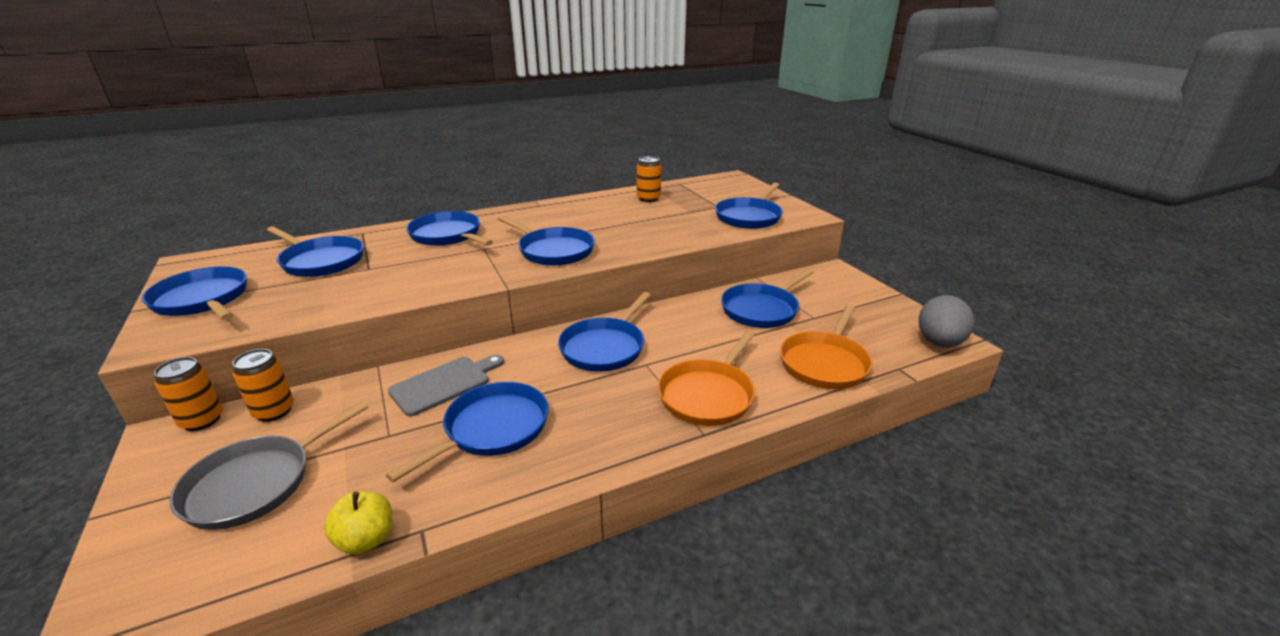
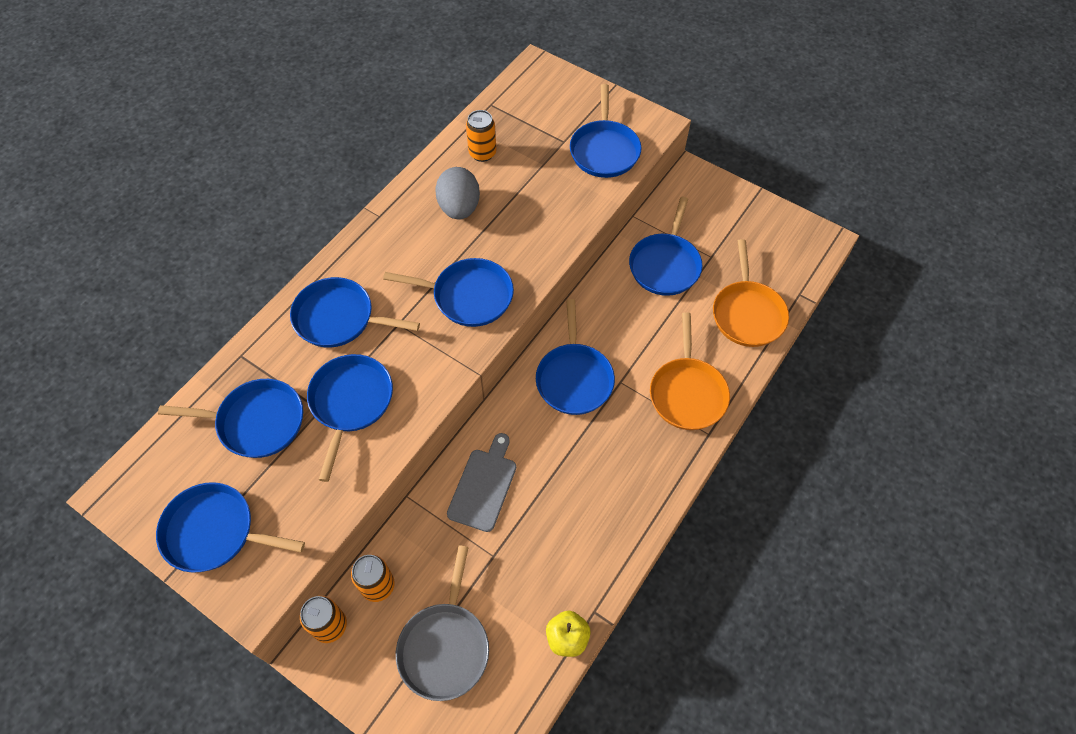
camera: 30 degrees left, 30 degrees up
(492, 428) = (562, 508): blue pan -> blue pan (350, 402)
(939, 343) = (814, 247): grey egg -> grey egg (459, 208)

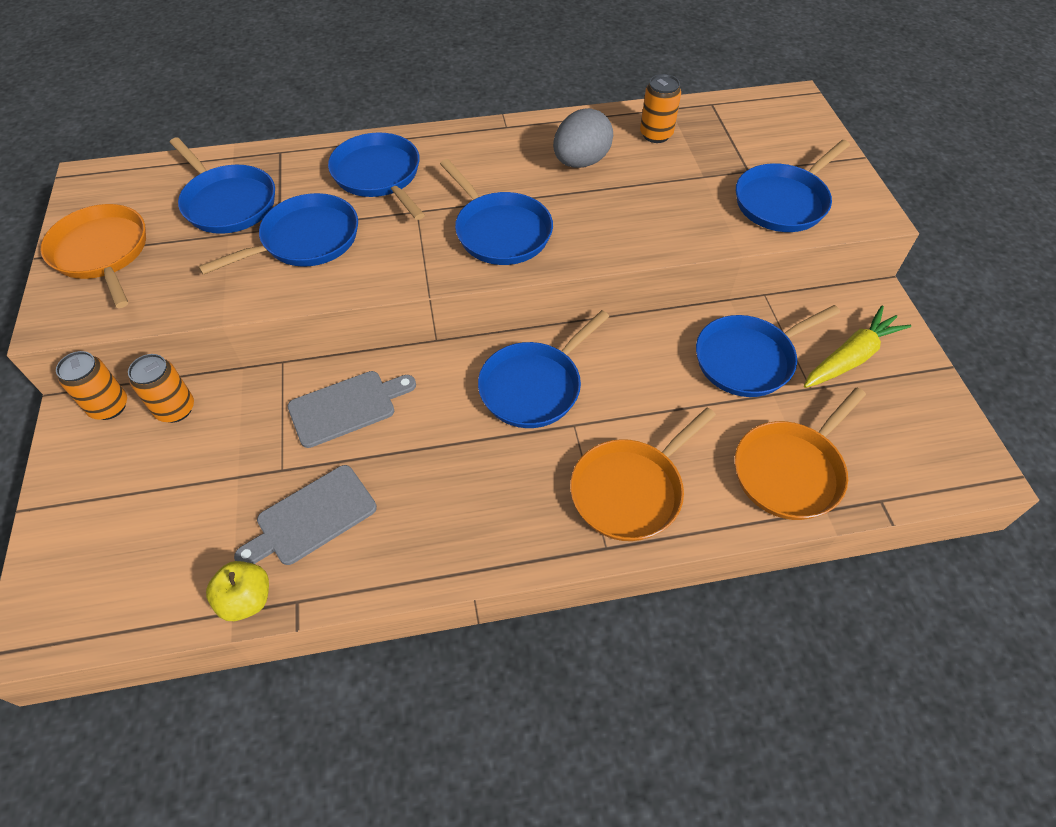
camera: 45 degrees right, 5 degrees down
(214, 532) = (102, 252): blue pan -> orange pan
(445, 647) = (155, 504): grey pan -> none
(545, 563) = (312, 517): none -> grey cutting board
(712, 222) = (850, 357): none -> yellow carrot

